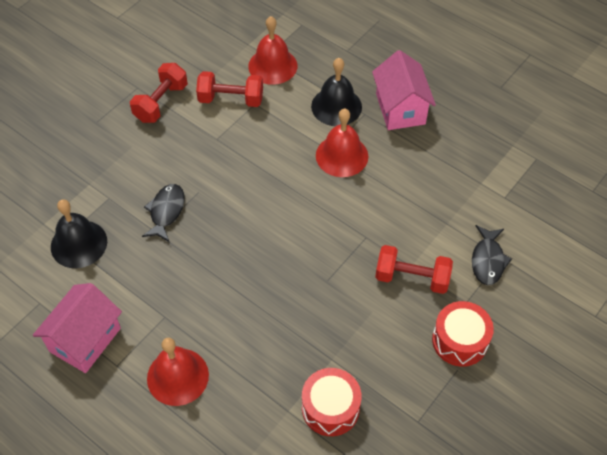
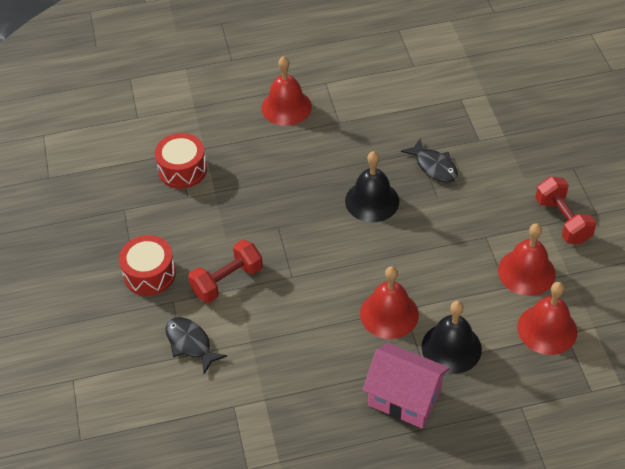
camera: 130 degrees right, 5 degrees down
(79, 244) = (448, 105): black bell -> black bell (372, 201)
(85, 340) = (360, 76): pink house -> none
(231, 99) = (526, 272): red dumbbell -> red bell

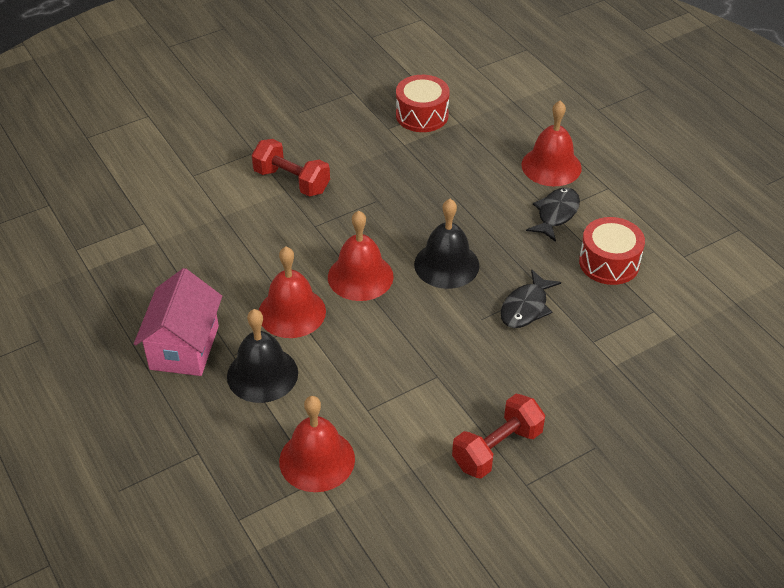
camera: 70 degrees right, 5 degrees down
(149, 274) = (281, 128): red drum -> red drum (609, 263)
(190, 343) = (208, 176): black fish -> black fish (556, 214)
(526, 272) = (397, 425): red bell -> red bell (360, 276)

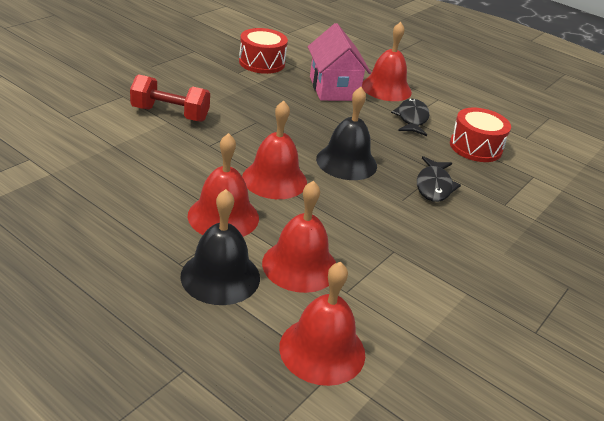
camera: 25 degrees left, 10 degrees down
(184, 347) = (121, 264): pink house -> pink house (334, 88)
(338, 376) = (300, 265): none -> red bell
(497, 449) = (488, 304): red dumbbell -> none

